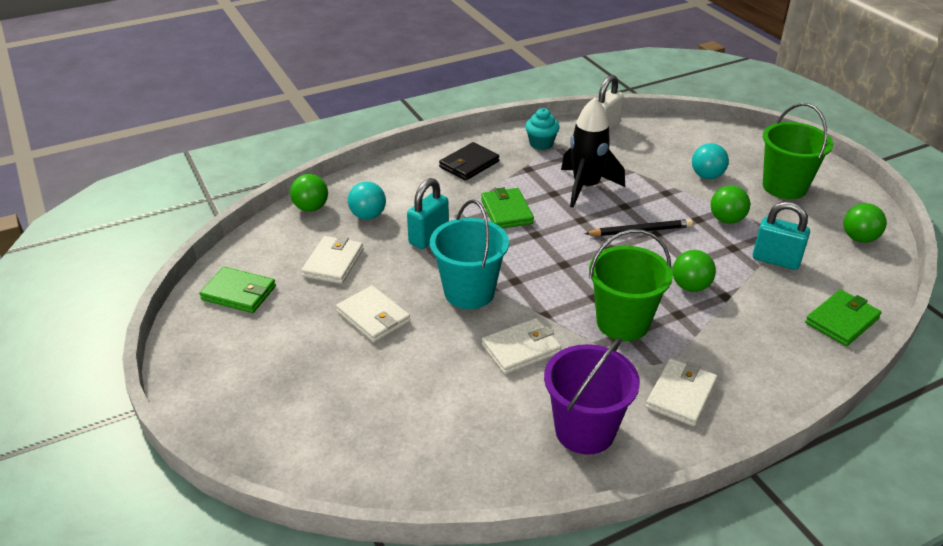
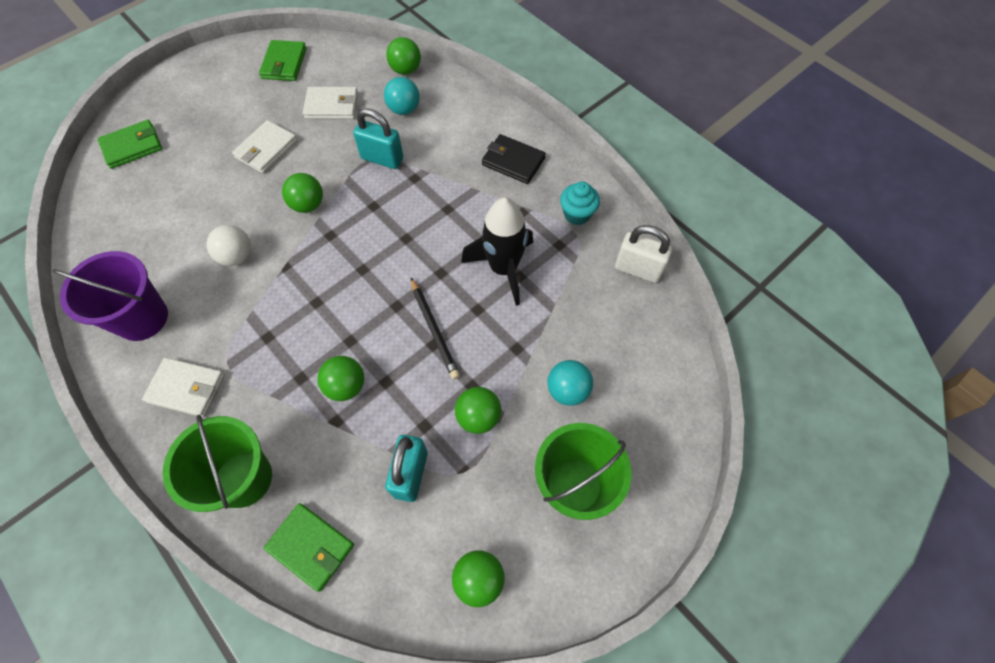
camera: 75 degrees right, 25 degrees up
(469, 292) = (308, 205): turquoise bucket -> green ball
(506, 211) = (438, 208): green wallet -> green wallet (132, 146)
(521, 349) = (237, 256): white wallet -> white ball
(622, 322) = (281, 330): green bucket -> green bucket (243, 478)

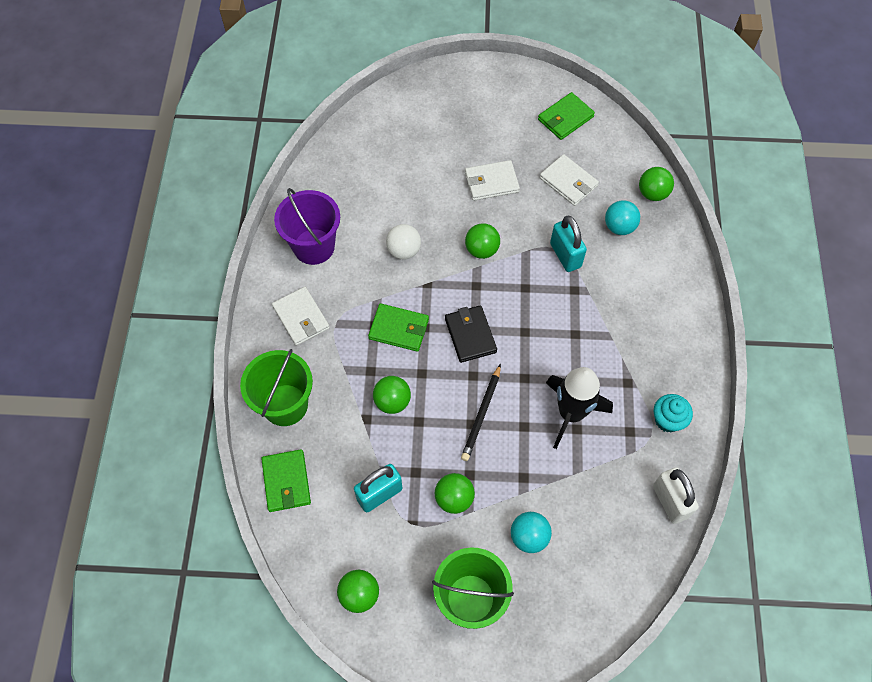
camera: 45 degrees right, 0 degrees up
(132, 146) = (406, 110): green wallet -> green wallet (399, 329)
(513, 161) = (661, 337): black wallet -> black wallet (470, 335)

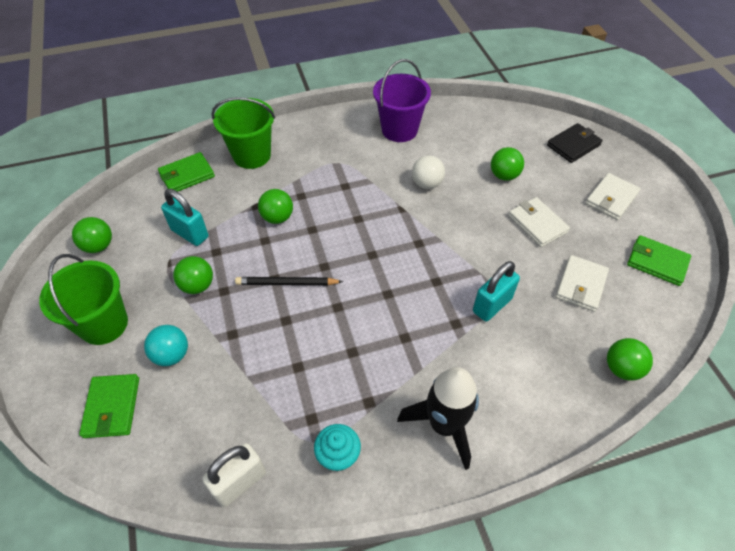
camera: 70 degrees right, 10 degrees down
(301, 317) = (331, 141): white wallet -> white wallet (611, 198)
(399, 329) = (348, 202): green wallet -> green wallet (112, 407)
(470, 335) = (364, 253): black wallet -> black wallet (573, 145)
(481, 250) = (459, 237): green ball -> green ball (504, 175)
(571, 413) = (313, 357): black rocket -> black rocket (444, 425)
(619, 227) = (556, 346): turquoise ball -> none

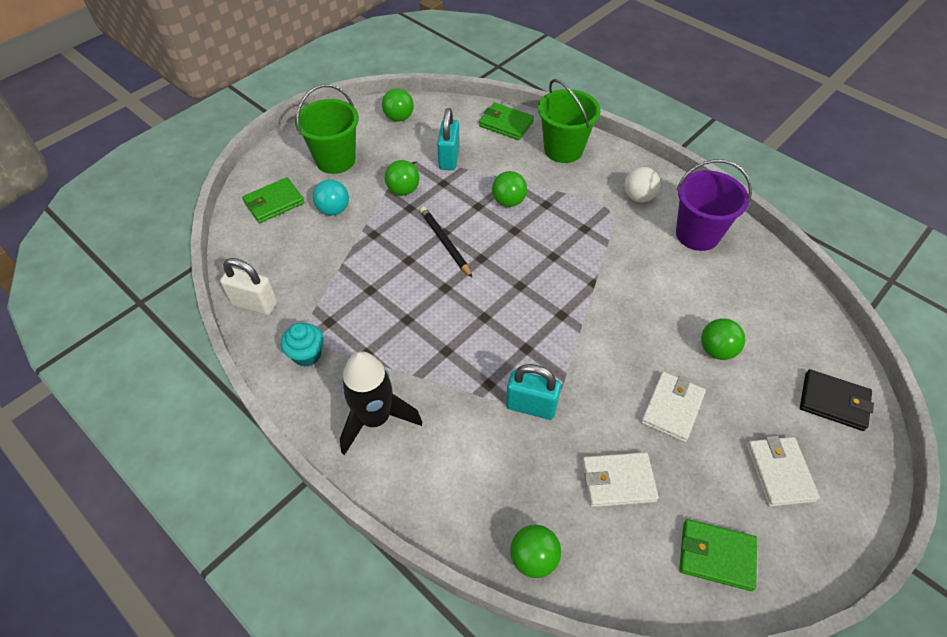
camera: 60 degrees right, 0 degrees up
(427, 184) = (643, 288): white ball -> white ball (638, 197)
(611, 198) = (779, 472): white wallet -> white wallet turned 75 degrees clockwise
(657, 262) = (716, 556): green wallet -> green wallet turned 75 degrees counterclockwise

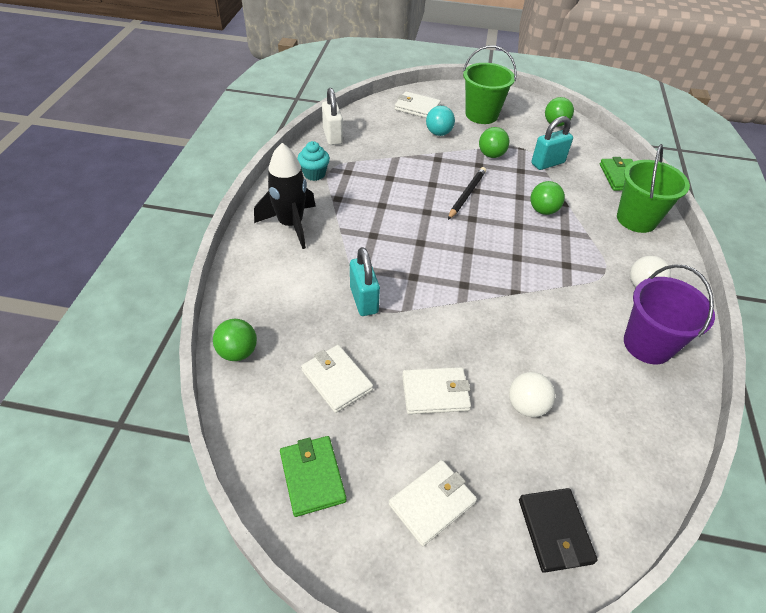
camera: 55 degrees right, 5 degrees down
(274, 202) = (417, 108): green wallet -> white wallet
(716, 350) = (526, 406): green ball -> white ball

